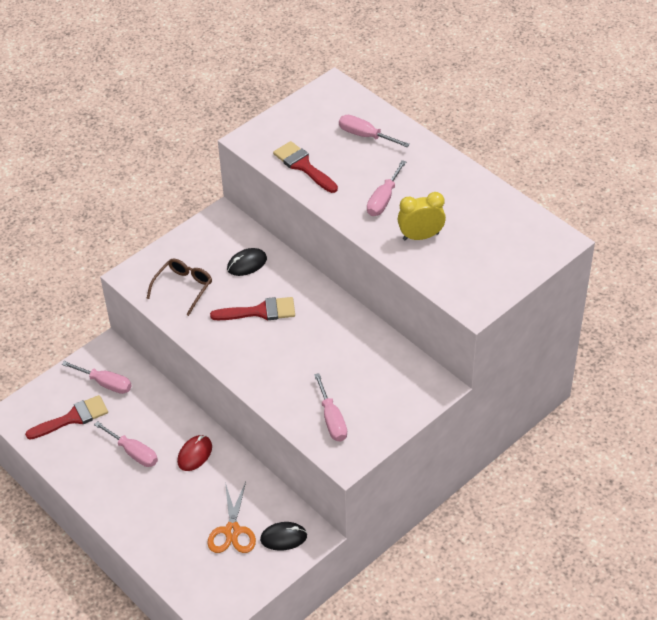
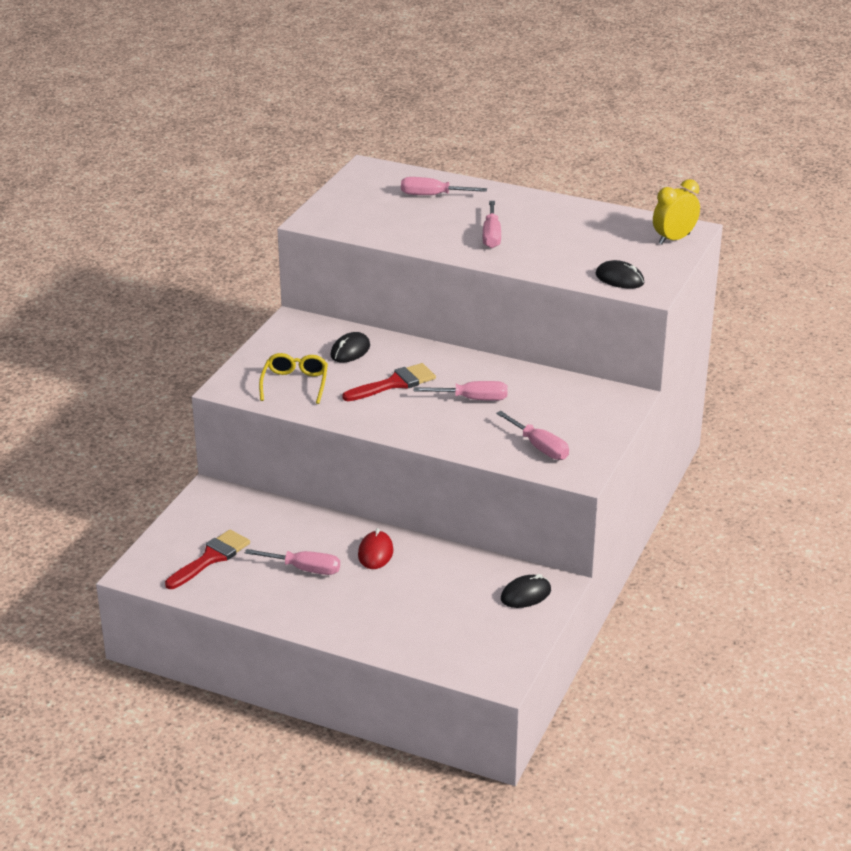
camera: 25 degrees left, 15 degrees down
(105, 383) = (228, 520): pink screwdriver -> pink screwdriver (473, 399)
(183, 288) = (295, 384): brown glasses -> yellow glasses
(232, 531) = (465, 604): orange scissors -> none
(303, 166) = (387, 228): red brush -> none
(420, 236) = (552, 253): yellow clock -> yellow clock (674, 239)
(458, 284) = (619, 279): none -> black mouse

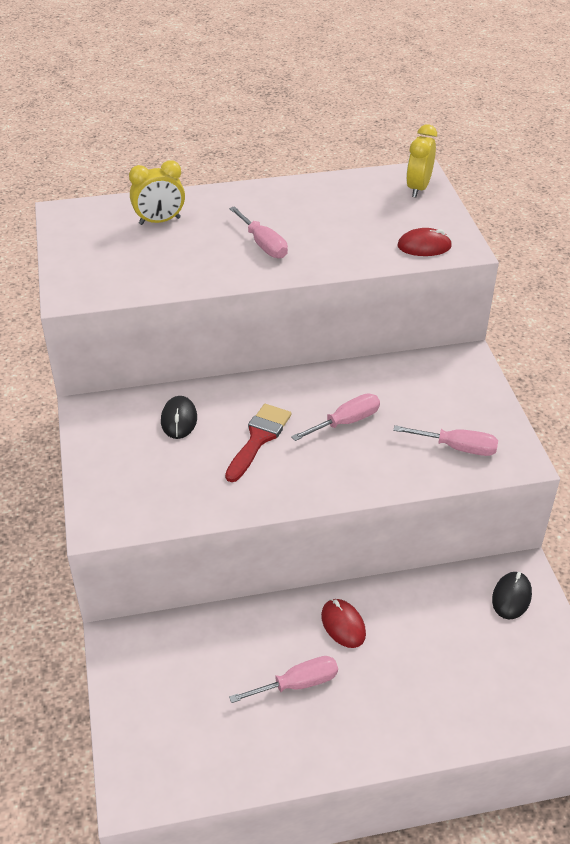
camera: 35 degrees left, 10 degrees up
(211, 558) = (194, 726): red brush -> none
(295, 384) = (163, 485): yellow glasses -> none
(432, 195) = (160, 221): pink screwdriver -> yellow clock
(619, 279) = (424, 246): black mouse -> red mouse

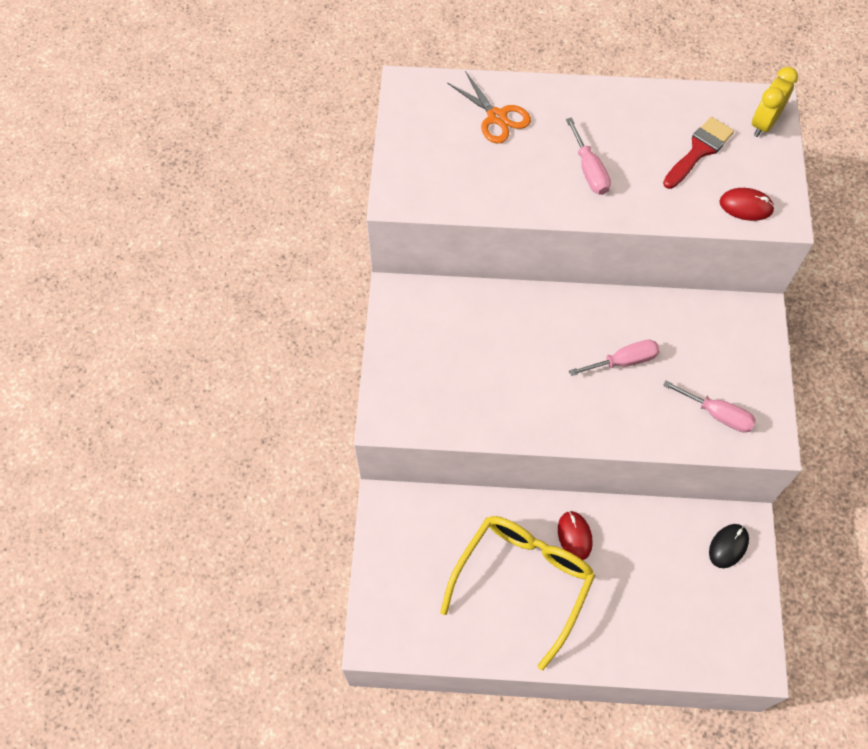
camera: 15 degrees right, 20 degrees up
(160, 221) = (496, 117): yellow clock -> orange scissors
(179, 420) = (474, 323): black mouse -> none
(258, 438) = (540, 361): red brush -> red brush (699, 150)
(297, 684) = (523, 581): pink screwdriver -> yellow glasses

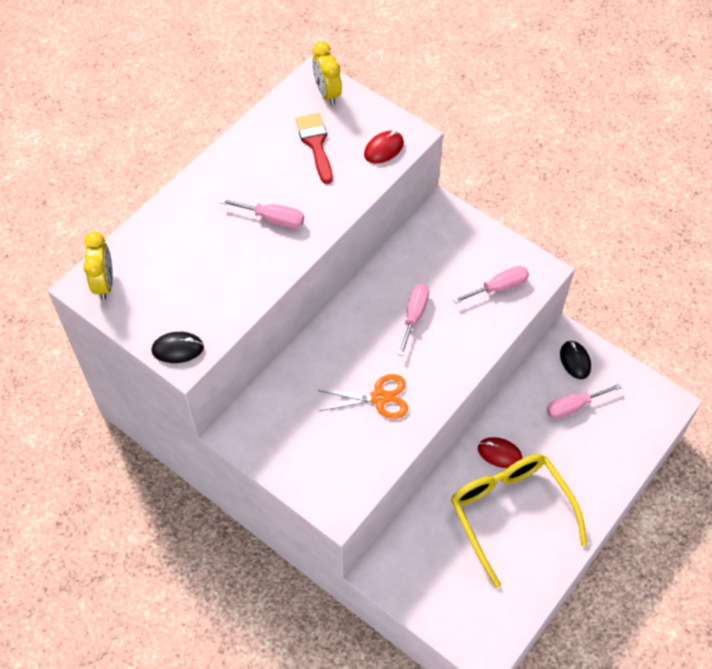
camera: 55 degrees left, 5 degrees down
(403, 187) = (178, 349): none -> black mouse
(421, 97) = (104, 283): none -> yellow clock
(496, 117) = (172, 246): orange scissors -> orange scissors (379, 398)
(677, 574) = (573, 406): none -> pink screwdriver

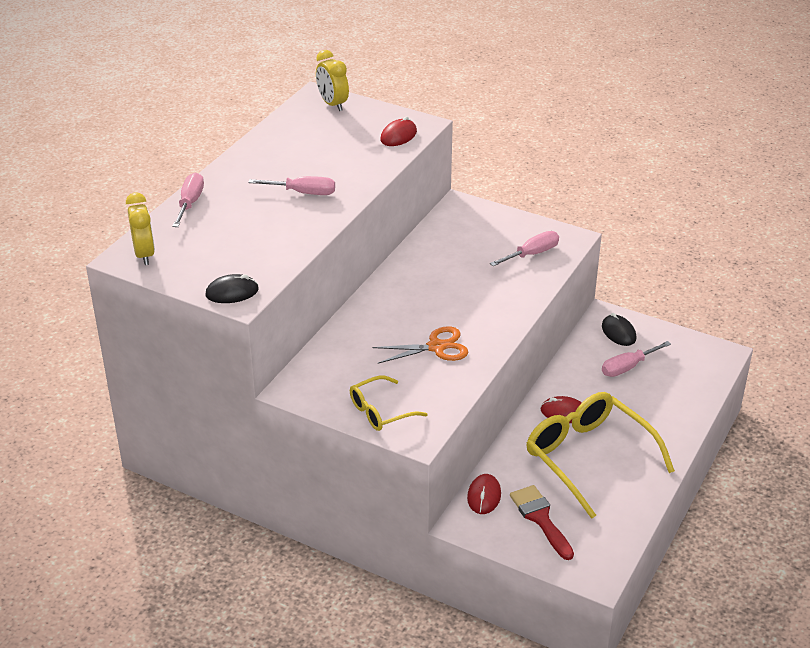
camera: 10 degrees left, 20 degrees down
(309, 472) = (380, 411): none -> yellow glasses
(315, 144) = (331, 138): red brush -> red brush (540, 518)
(402, 543) = (484, 496): none -> red mouse
(414, 316) = (454, 283): pink screwdriver -> pink screwdriver (190, 203)

